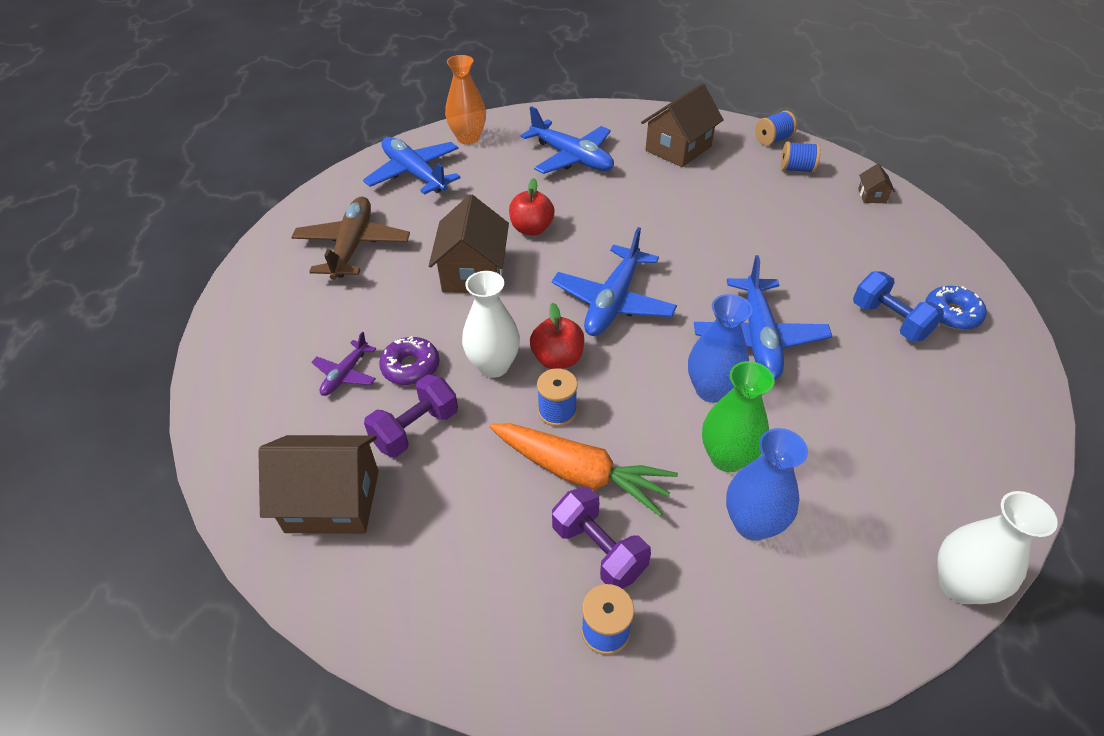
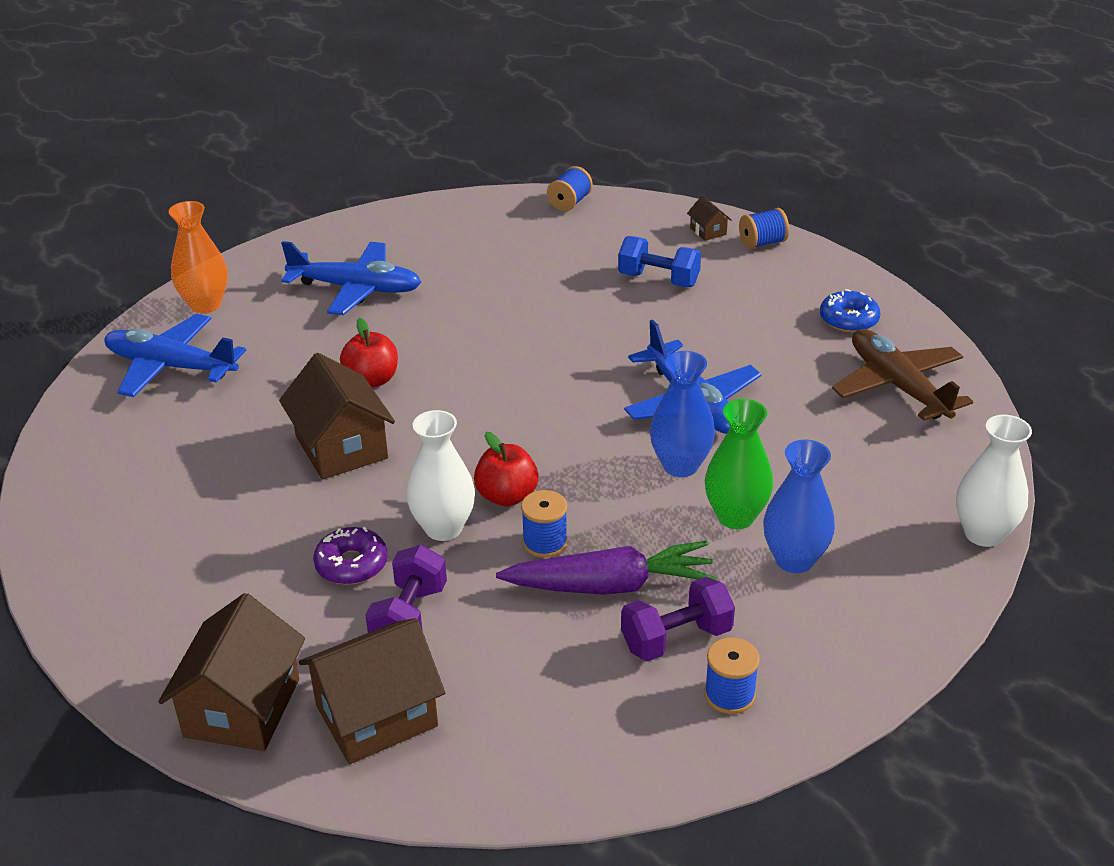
camera: 30 degrees left, 10 degrees down
(345, 374) = (281, 600): purple plane -> none
(353, 246) = (164, 471): brown plane -> brown plane (897, 386)
(579, 473) = (610, 585): orange carrot -> purple carrot
(598, 550) = (676, 638): purple dumbbell -> purple dumbbell turned 45 degrees counterclockwise
(613, 302) = (522, 422): blue plane -> none
(678, 148) = (473, 242): brown house -> brown house (242, 707)
(796, 169) = (616, 227): blue spool -> blue spool (762, 243)
(889, 321) = (799, 345): blue dumbbell -> blue dumbbell (658, 280)

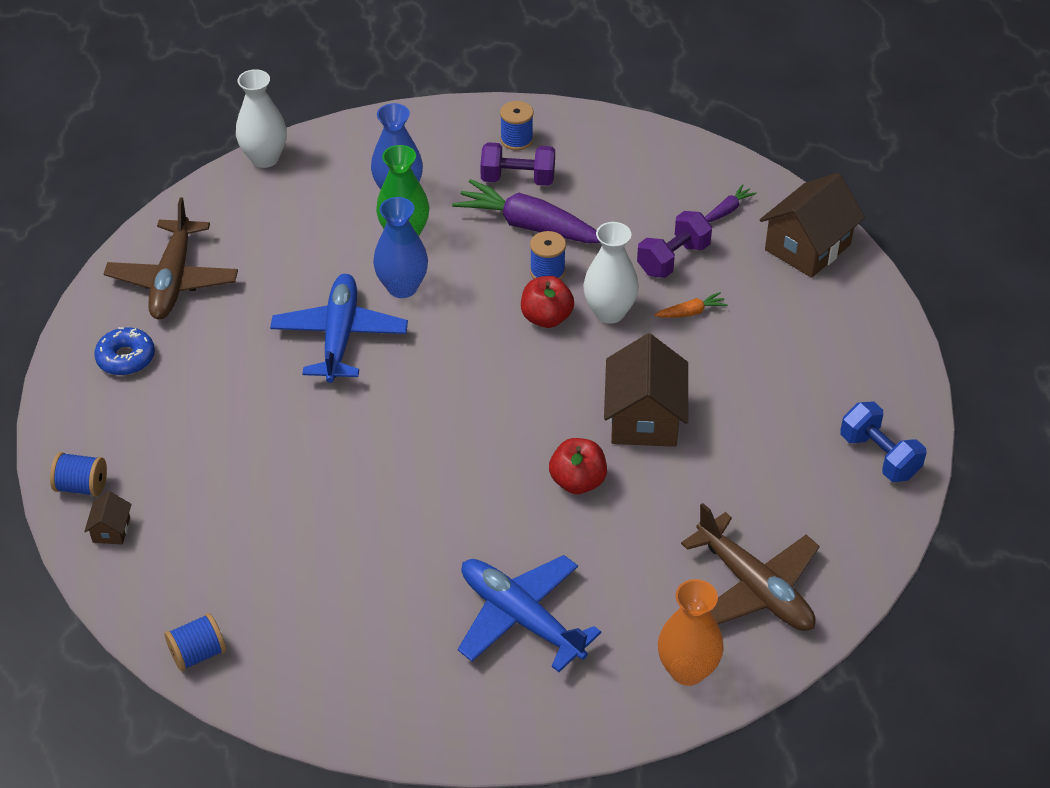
camera: 150 degrees left, 10 degrees up
(170, 367) = (755, 588): blue plane -> brown plane
(351, 564) = (691, 312): purple donut -> orange carrot
(376, 715) = (727, 210): brown house -> purple carrot
(658, 280) = (227, 484): blue dumbbell -> blue dumbbell (879, 456)

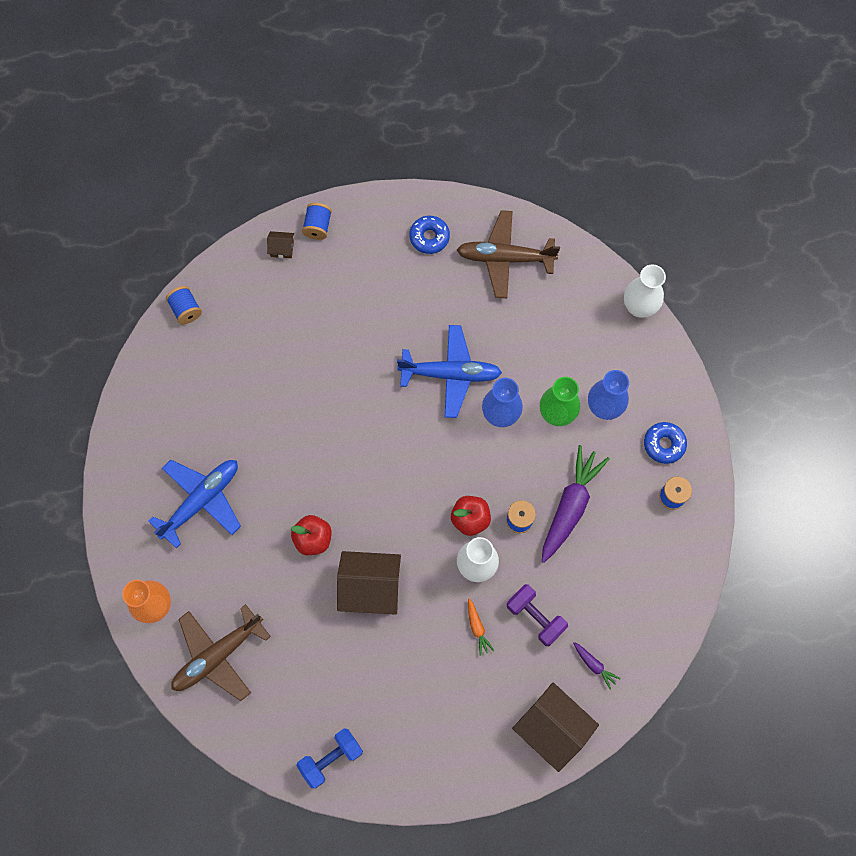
camera: 90 degrees right, 25 degrees up
(450, 144) = (664, 444): none -> blue donut
(518, 179) = (624, 497): purple dumbbell -> none

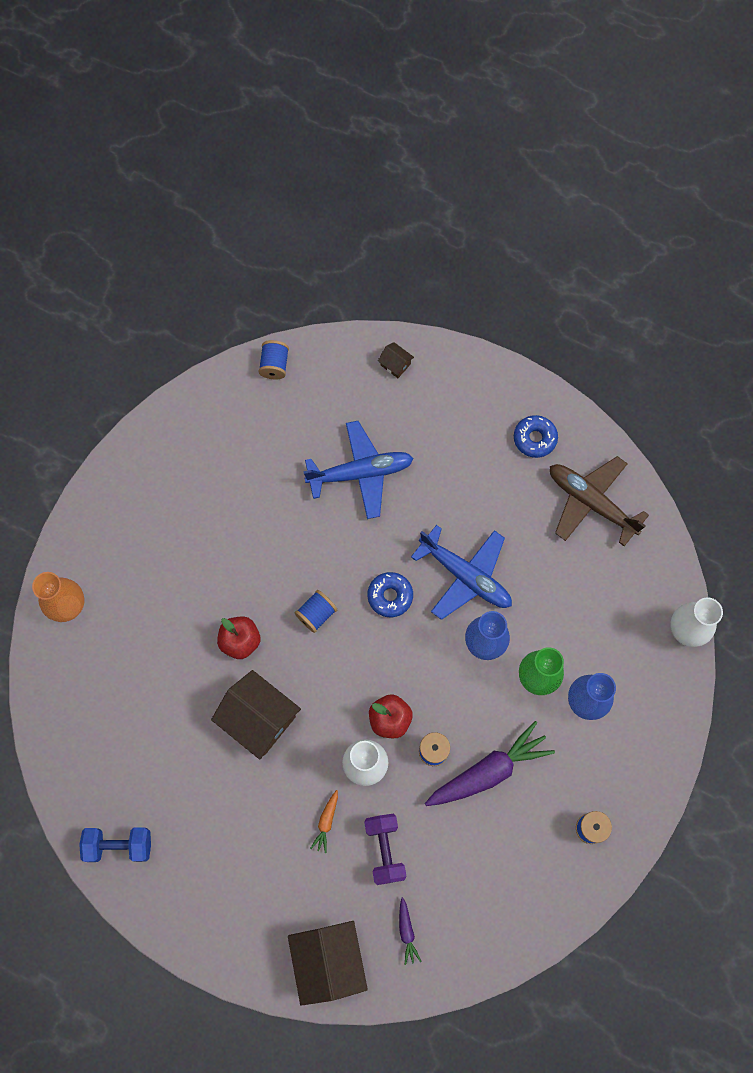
camera: 35 degrees right, 0 degrees up
(201, 500) = (170, 541): blue plane -> blue plane (361, 473)
(217, 655) = (89, 686): brown plane -> none
(318, 226) = (441, 365): blue spool -> blue spool (316, 614)
(664, 444) = (617, 774): blue donut -> blue donut (390, 596)

